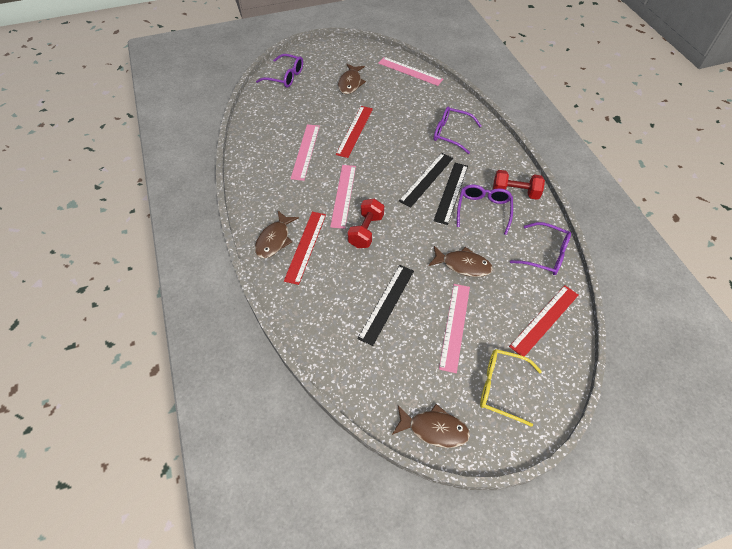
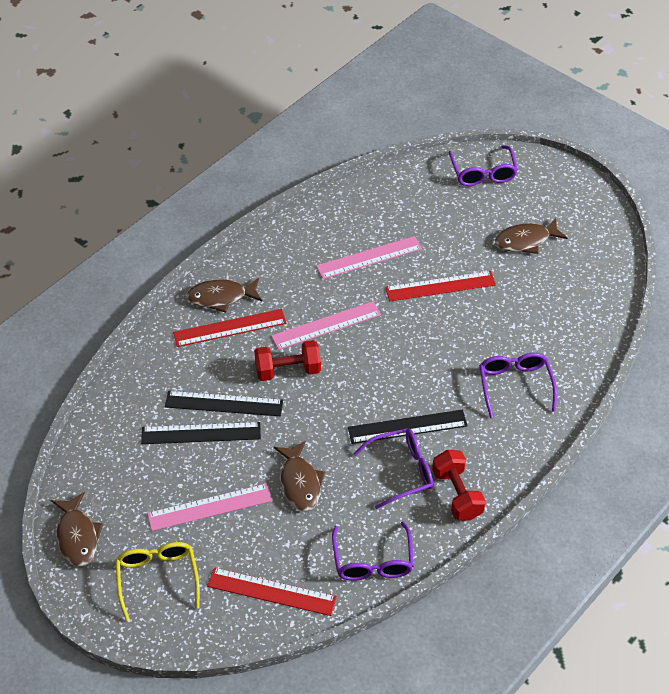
camera: 60 degrees right, 5 degrees down
(410, 71) = (605, 290): pink ruler -> none
(426, 179) = (411, 393): black ruler -> black ruler (224, 404)

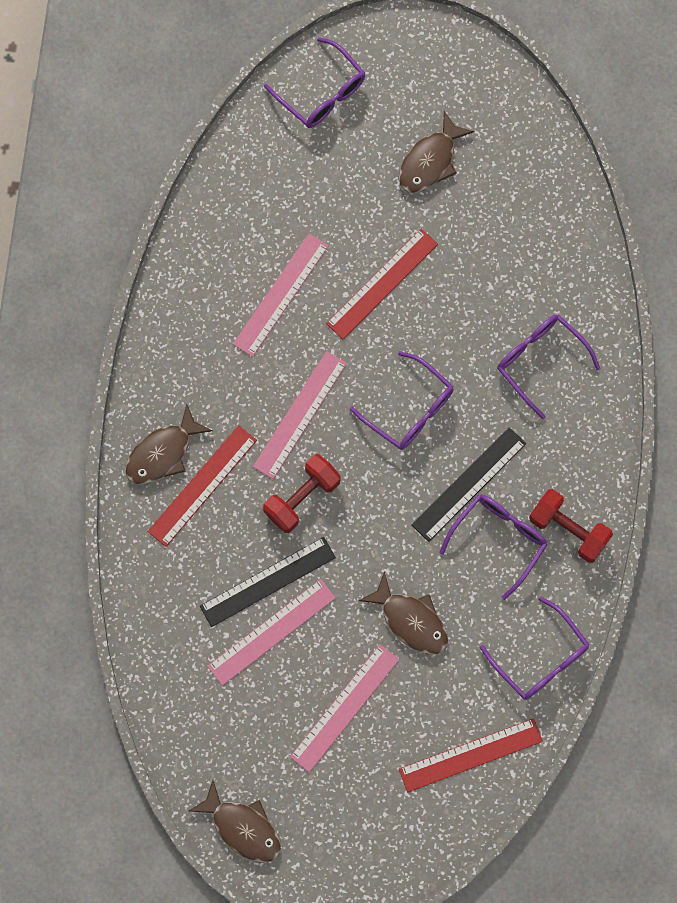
camera: 35 degrees left, 25 degrees up
(157, 578) = (354, 816): yellow glasses -> none
(201, 433) = (272, 632): black ruler -> pink ruler
(402, 362) = (410, 409): none -> purple glasses

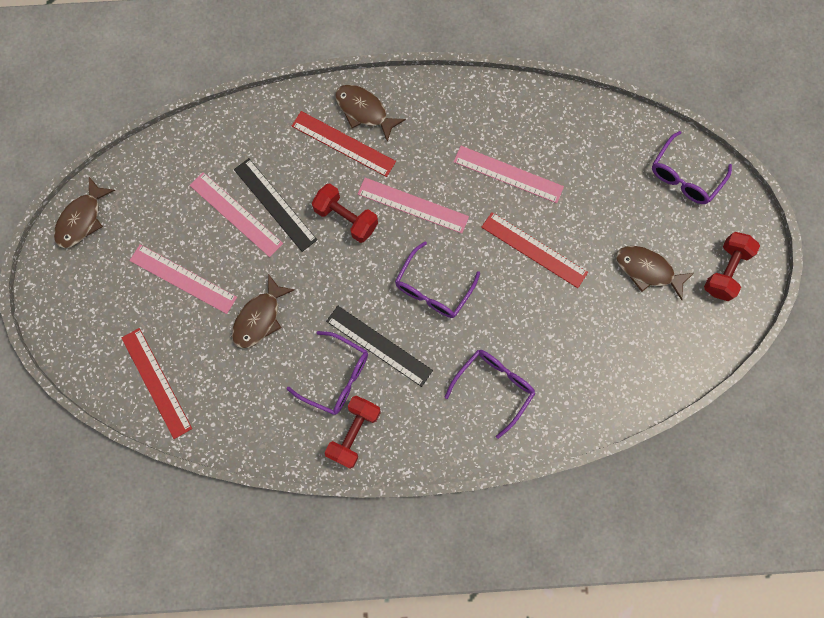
camera: 80 degrees right, 0 degrees up
(446, 75) = (725, 271): none -> red dumbbell
(540, 658) = (242, 427): purple glasses -> none

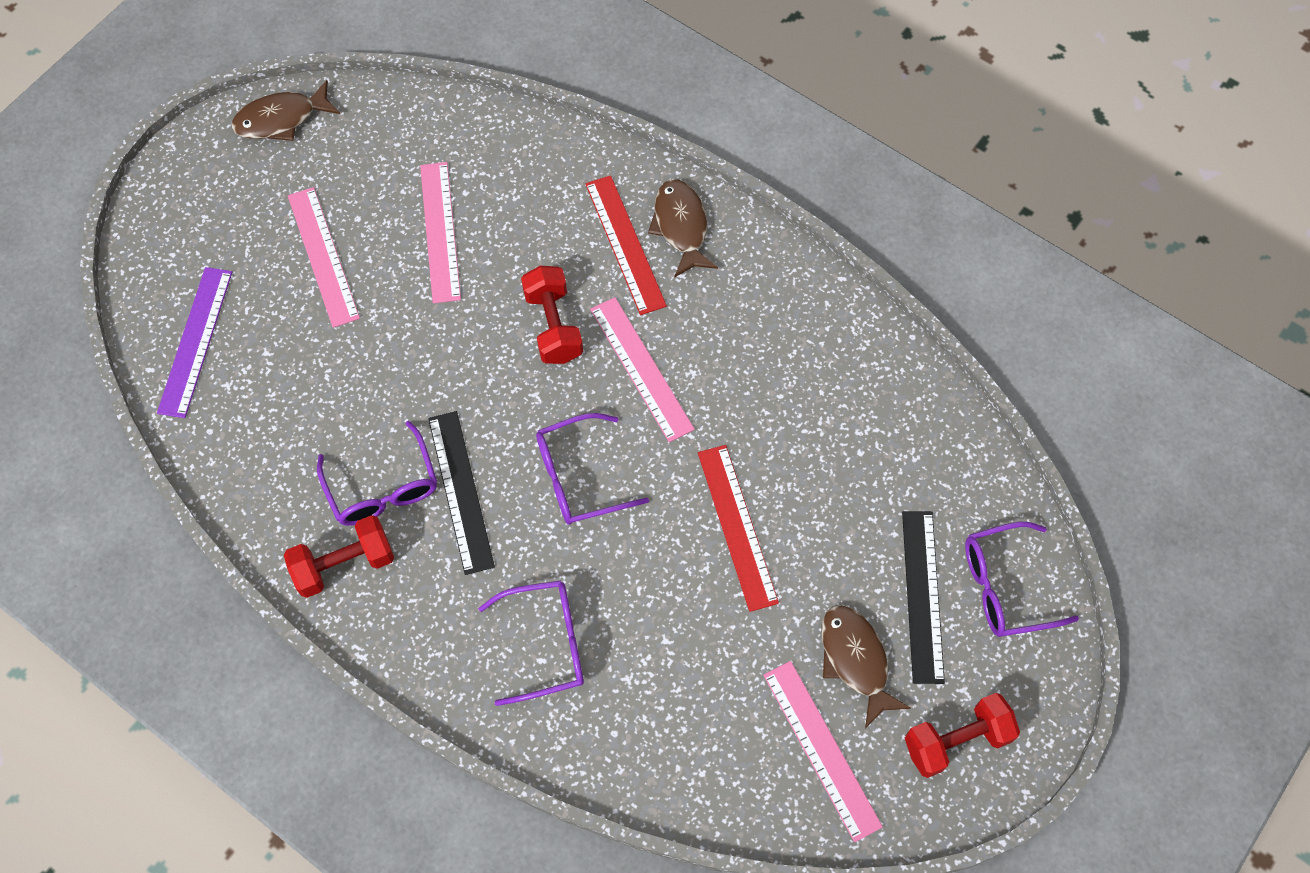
camera: 40 degrees right, 10 degrees down
(156, 383) = (195, 341): red ruler -> purple ruler
(259, 318) = (362, 359): brown fish -> none
(275, 204) = (490, 252): black ruler -> black ruler (922, 595)
(508, 174) = (785, 418): pink ruler -> pink ruler (822, 749)

